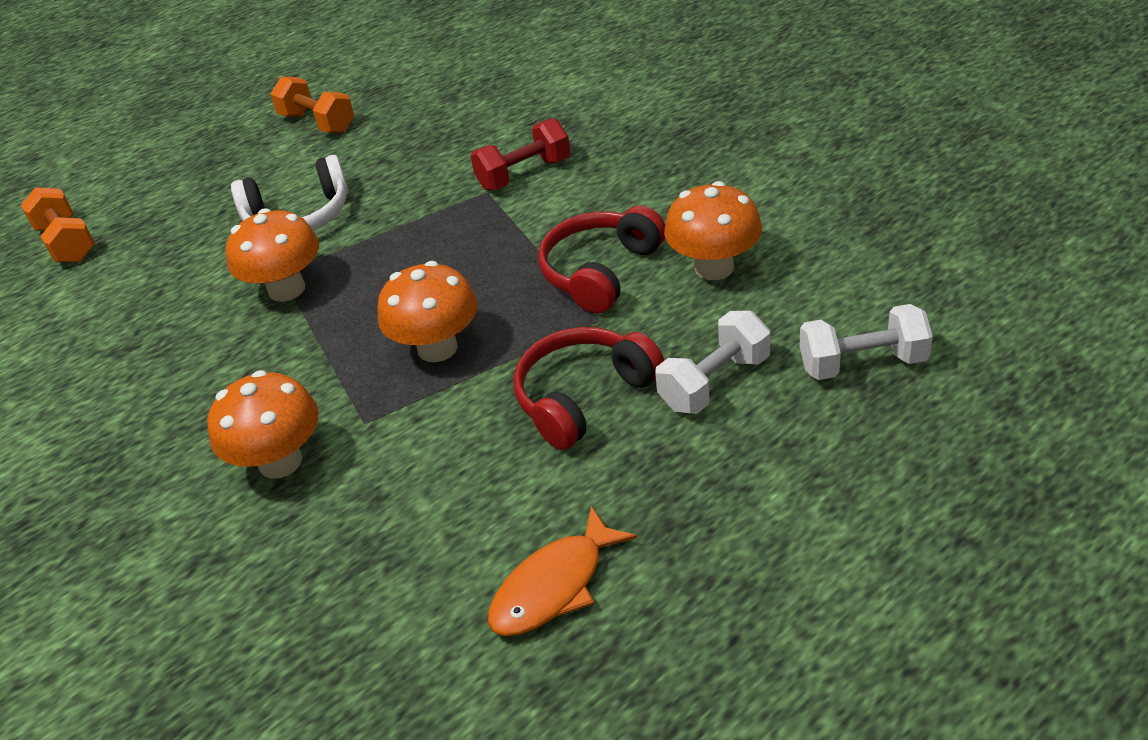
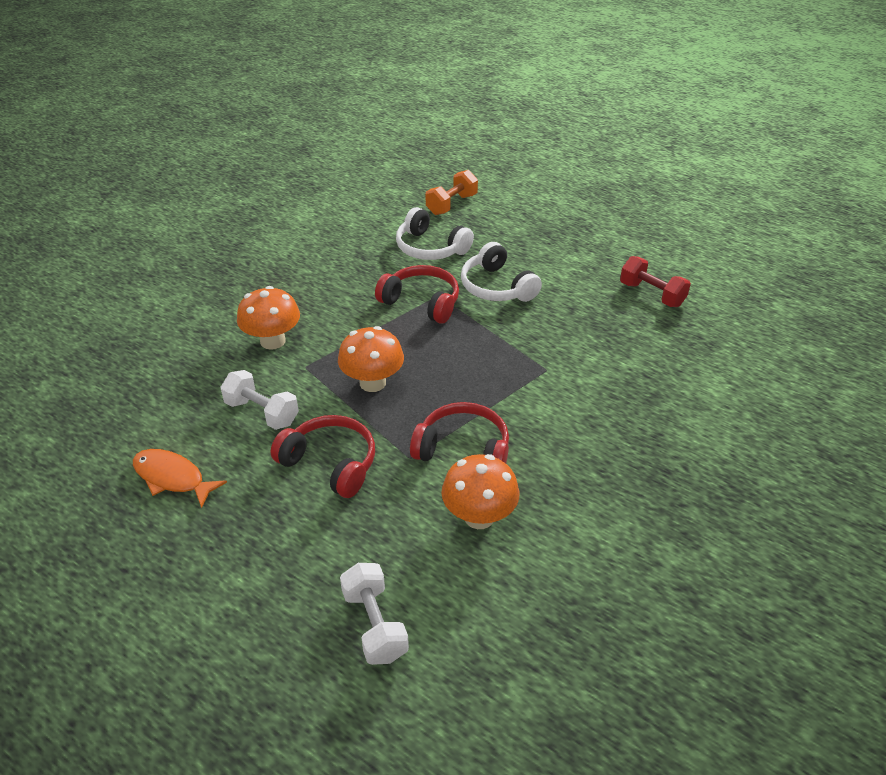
camera: 70 degrees right, 0 degrees up
(162, 272) = (430, 248): none -> white headphones
(286, 289) = (422, 302): orange mushroom -> red headphones
(317, 123) = (607, 266): orange dumbbell -> none
(524, 174) = (574, 385): red dumbbell -> red dumbbell (651, 294)
(714, 383) = (348, 533): white dumbbell -> white dumbbell (262, 413)

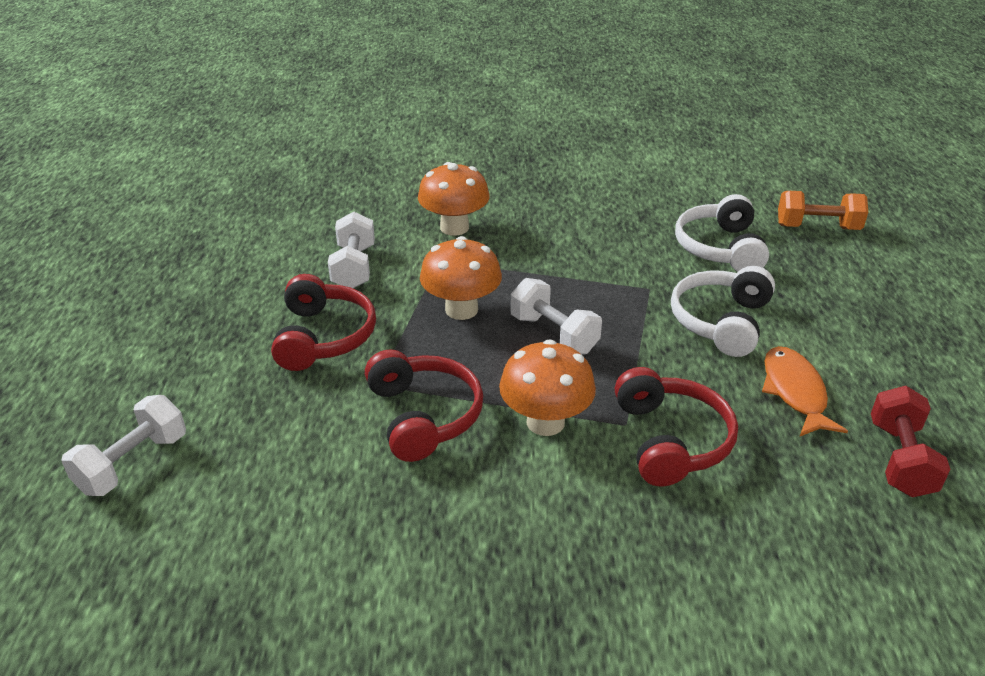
camera: 55 degrees right, 5 degrees down
(172, 478) = (233, 263): orange fish -> orange fish (795, 392)
(422, 302) = (622, 283): red headphones -> red headphones (671, 440)
(441, 355) = (554, 334): none -> white dumbbell
(479, 516) = (332, 473): orange mushroom -> orange mushroom (545, 422)

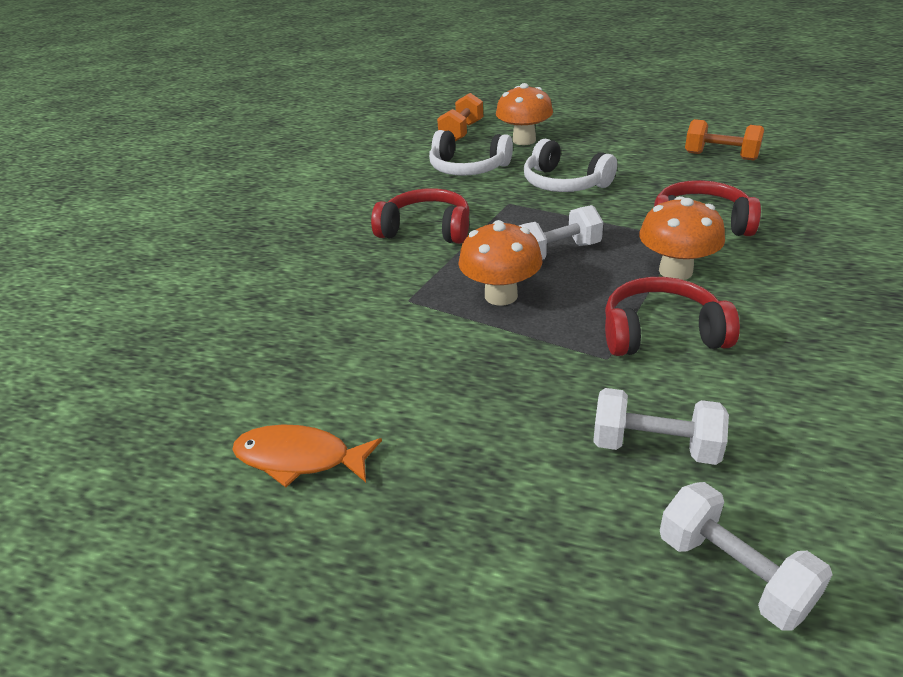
camera: 70 degrees left, 0 degrees up
(324, 337) = (515, 390): red headphones -> red headphones (426, 229)
(354, 267) = (388, 359): white dumbbell -> white dumbbell (654, 446)
(454, 227) = (351, 285): orange mushroom -> orange mushroom (524, 140)
(795, 392) = (651, 173): orange fish -> orange fish (299, 458)
(900, 459) = (720, 156): red dumbbell -> orange dumbbell

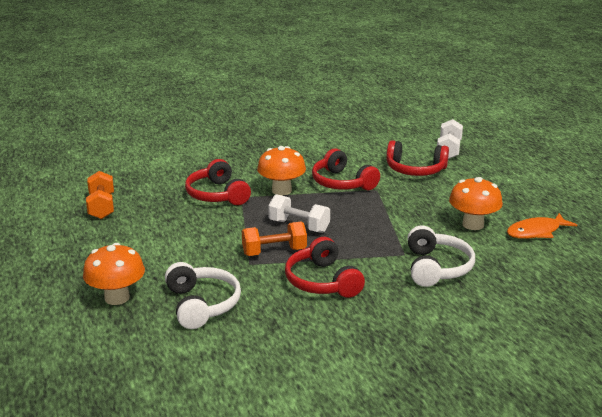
camera: 130 degrees left, 10 degrees down
(299, 458) = (536, 232): orange fish -> orange fish turned 90 degrees clockwise
(461, 132) = (116, 343): orange dumbbell -> orange dumbbell (274, 252)
(501, 295) = (363, 228): orange mushroom -> orange mushroom (473, 224)
(564, 183) = (197, 252): white headphones -> white headphones (437, 268)
(654, 446) = (415, 170): white dumbbell -> red headphones

